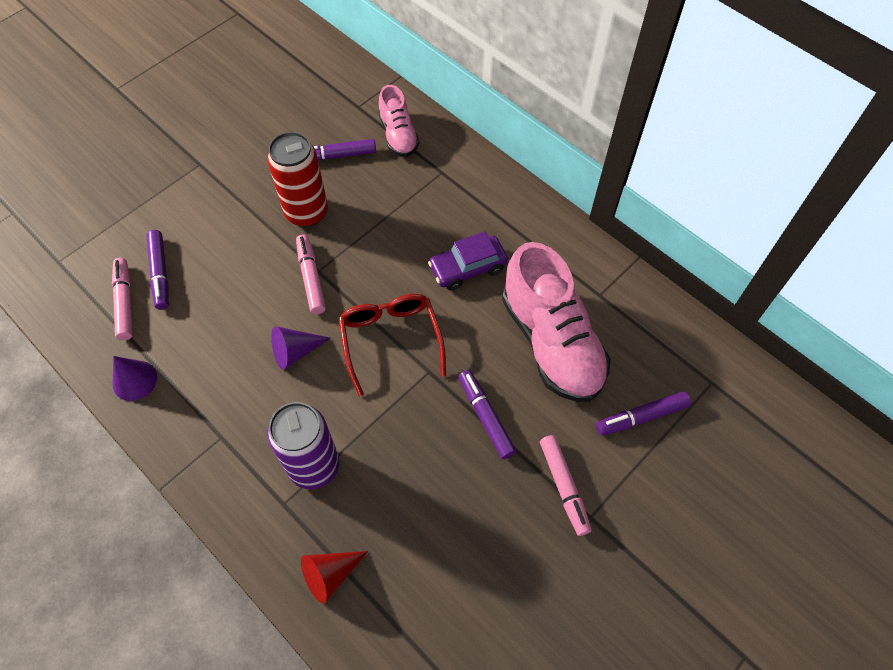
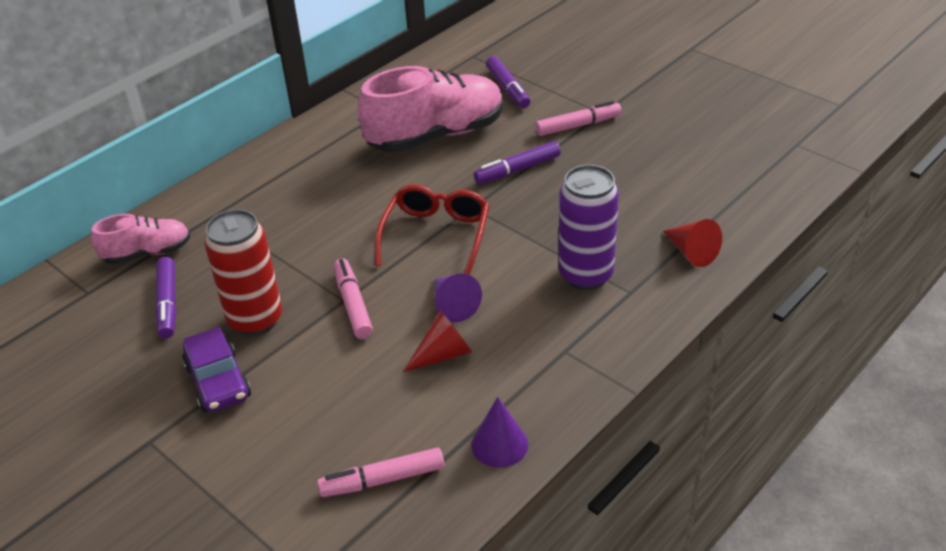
camera: 90 degrees left, 20 degrees down
(160, 273) = (337, 450): purple marker -> none
(239, 343) = (443, 354): none -> red cone
(311, 278) = (353, 304): pink marker -> pink marker turned 90 degrees clockwise
(391, 340) = (436, 235): red glasses -> red glasses turned 120 degrees clockwise
(467, 268) = (348, 189): purple car -> purple car (218, 381)

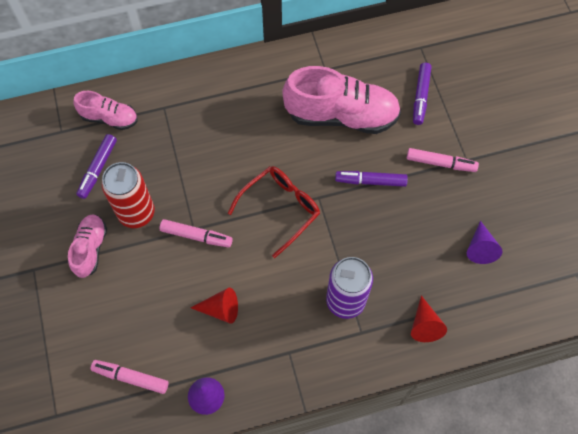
camera: 30 degrees right, 25 degrees up
(218, 381) = (90, 249): purple car -> pink shoe
(353, 304) = (196, 236): pink marker -> pink marker turned 90 degrees clockwise
(453, 305) = (251, 274): purple cone -> purple cone (480, 248)

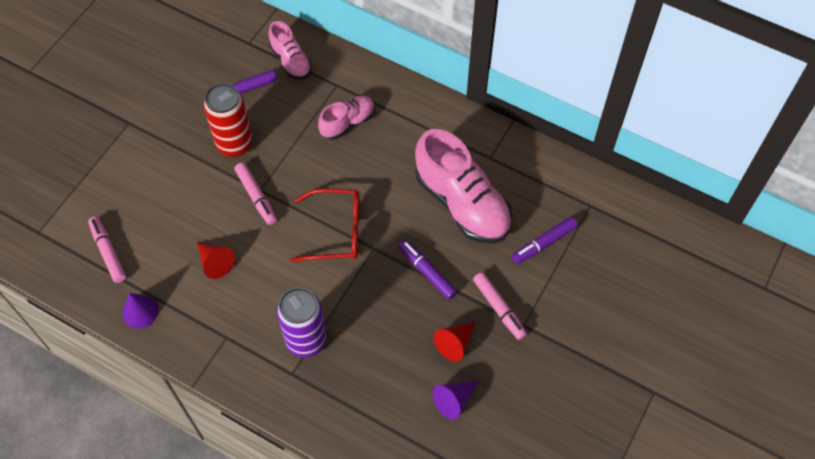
camera: 45 degrees right, 5 degrees down
(90, 249) = (178, 141): pink shoe -> pink shoe (347, 123)
(424, 325) = (343, 414): red cone -> red cone (455, 343)

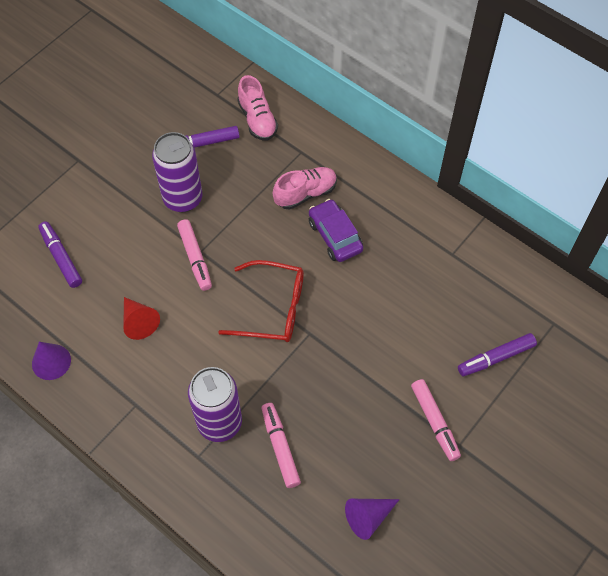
camera: 10 degrees right, 0 degrees up
(108, 252) = (31, 293): pink marker -> pink marker (280, 447)
(235, 144) = (183, 199): red can -> purple can
(381, 157) = (335, 236): none -> purple car
(427, 272) = (362, 368): purple marker -> purple marker (61, 257)
(455, 343) = (380, 453): red cone -> none
(462, 203) = (413, 299): pink shoe -> none

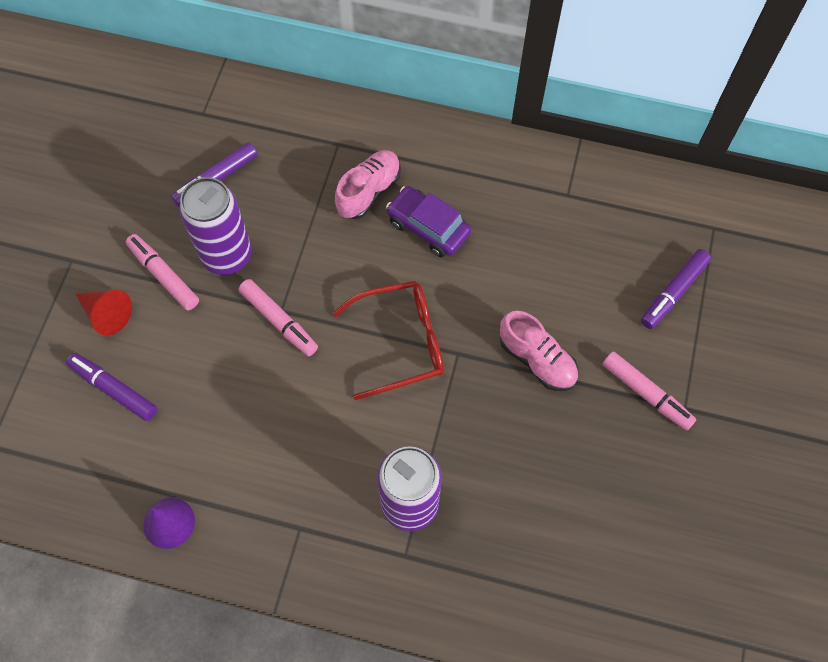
camera: 25 degrees left, 5 degrees up
(139, 322) = (251, 427): red cone -> red cone (107, 314)
(257, 119) = (267, 125): pink shoe -> pink shoe (537, 360)
(280, 447) = (493, 500): pink marker -> pink marker (164, 275)
(368, 517) = (630, 535): purple cone -> none

